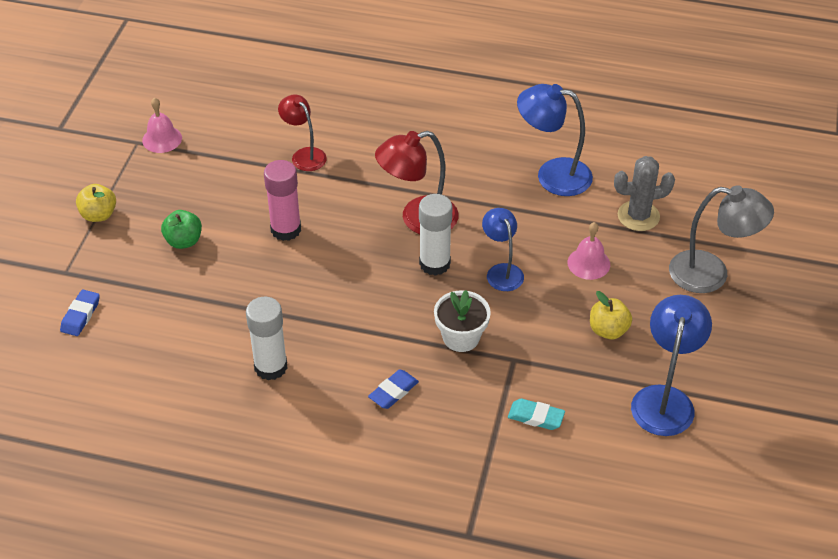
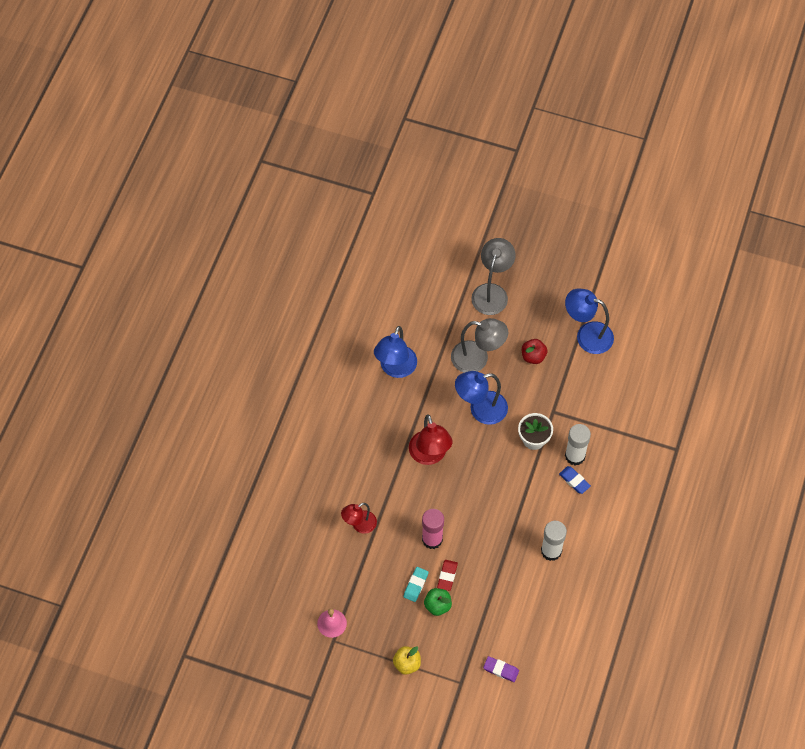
camera: 85 degrees left, 15 degrees up
(80, 315) = (501, 670): blue eraser -> purple eraser
(229, 249) = (447, 576): none -> red eraser
(434, 263) = (471, 449): white glue stick -> white glue stick (575, 456)
(502, 271) = (480, 410): blue lamp -> blue lamp, size x1.56
(536, 417) = (596, 405): turquoise eraser -> turquoise eraser (415, 585)
(588, 263) = (477, 359): pink bell -> grey lamp
(608, 330) = (533, 356): yellow apple -> red apple
(638, 216) = (438, 324): grey cactus -> none

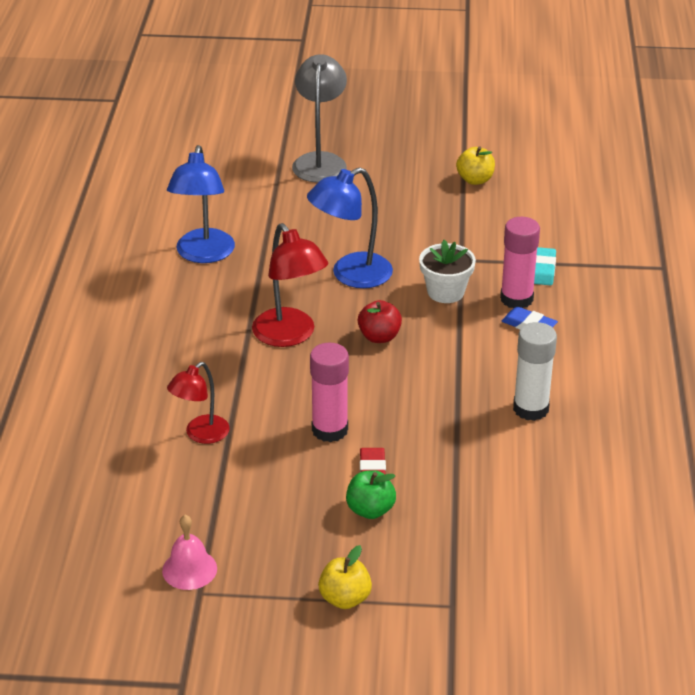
camera: 15 degrees left, 25 degrees down
(415, 585) = (322, 491): turquoise eraser -> turquoise eraser (543, 270)
(477, 359) = (325, 226): grey lamp -> none
(501, 670) = (515, 574): purple eraser -> none
(533, 356) = (407, 211): red apple -> red apple (379, 337)
(575, 456) = (516, 299): white glue stick -> pink glue stick
(587, 335) = (475, 180): blue lamp -> yellow apple

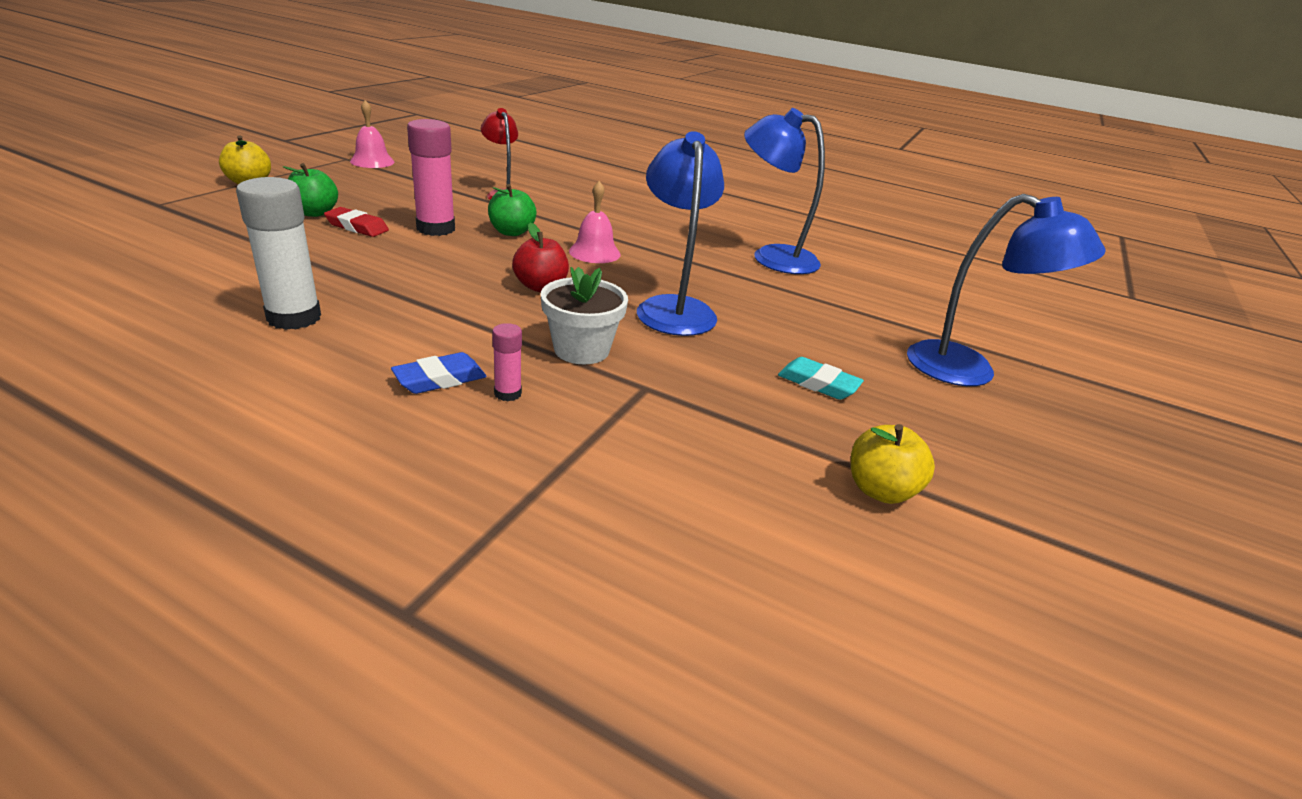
camera: 110 degrees right, 5 degrees down
(290, 336) = (594, 252): red lamp -> pink bell
(293, 390) = (511, 232): none -> green apple
(320, 161) = (969, 370): grey lamp -> blue lamp
(516, 299) = (508, 393): pink glue stick -> pink glue stick, size x0.49
(543, 270) = (552, 448): turquoise eraser -> turquoise eraser (818, 383)

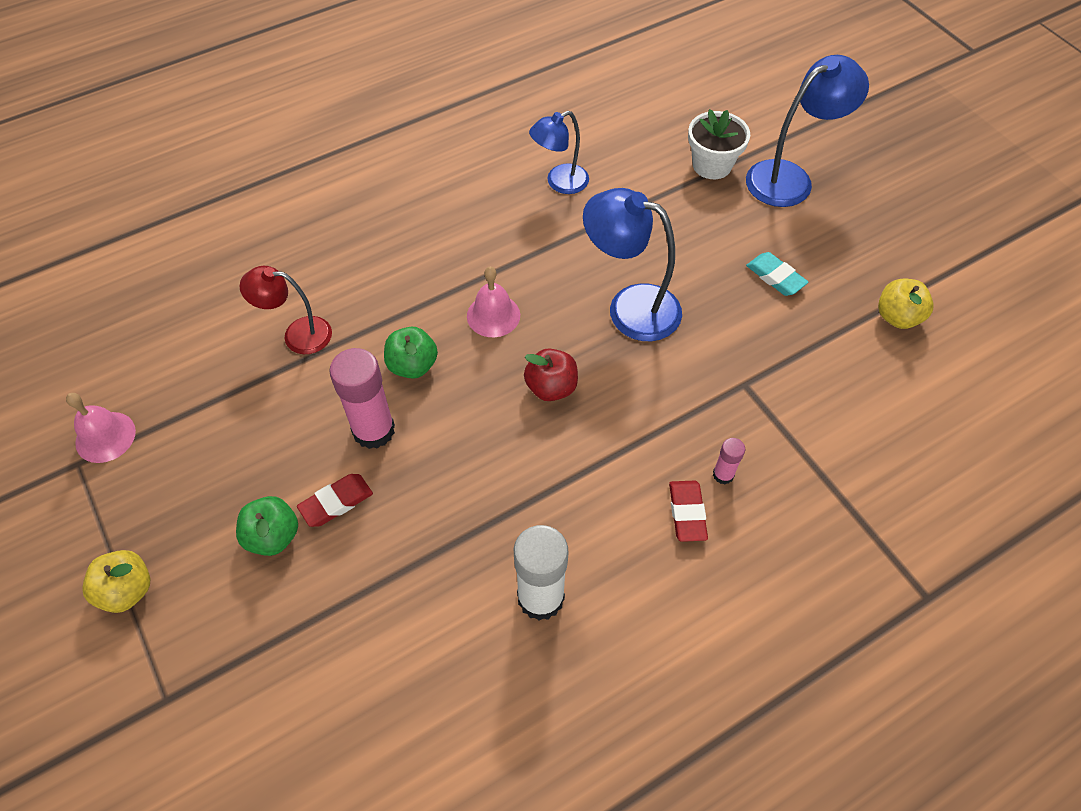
camera: 55 degrees left, 25 degrees up
(440, 379) = (687, 513): blue eraser -> red eraser
(581, 350) = (676, 402): white flower pot -> white flower pot (712, 165)
(772, 257) = (559, 183): blue lamp -> blue lamp, size x0.64
(818, 383) = (775, 277): turquoise eraser -> turquoise eraser turned 75 degrees clockwise

